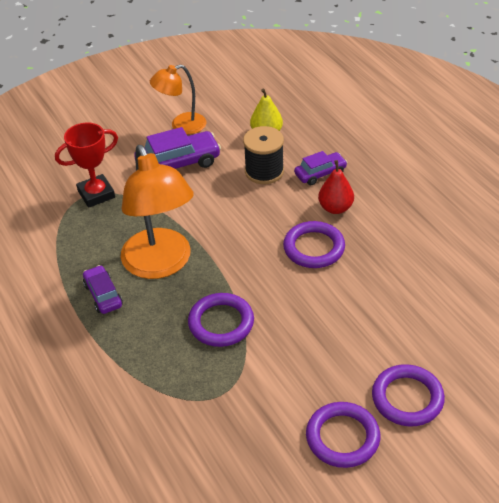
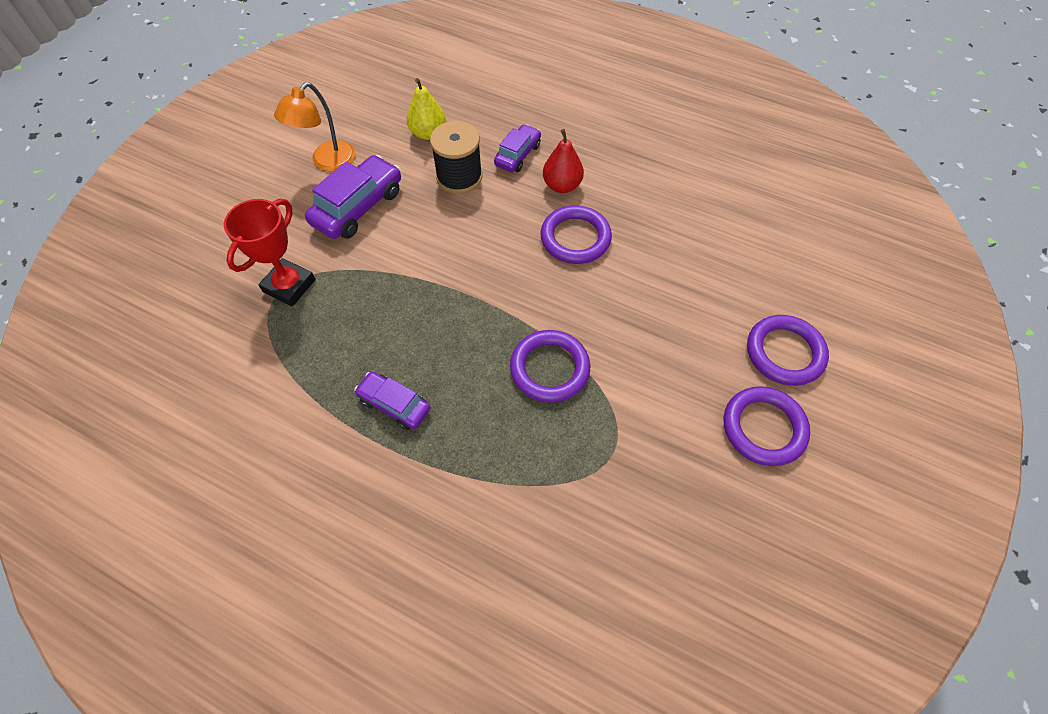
camera: 35 degrees left, 15 degrees up
(161, 264) = (432, 334): orange lamp -> none

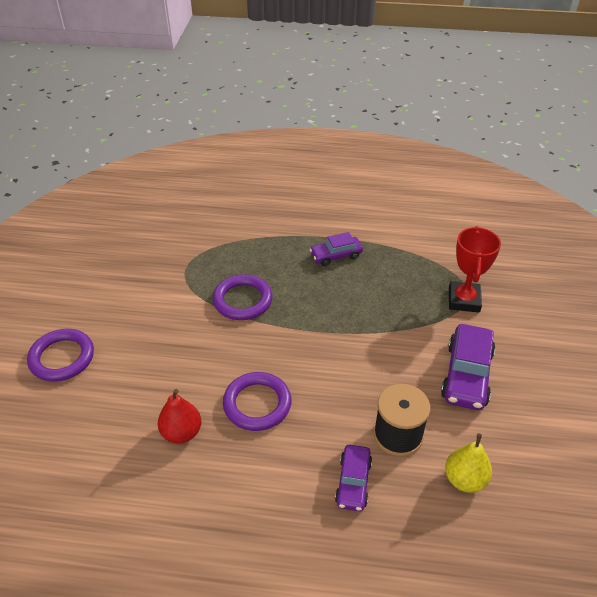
camera: 160 degrees right, 15 degrees down
(327, 162) = (534, 411): orange lamp -> none
(394, 404) = (336, 255): purple car -> purple car turned 150 degrees clockwise
(562, 185) = (290, 458): red pear -> red pear (181, 432)
(763, 428) = (83, 305): purple ring -> none

